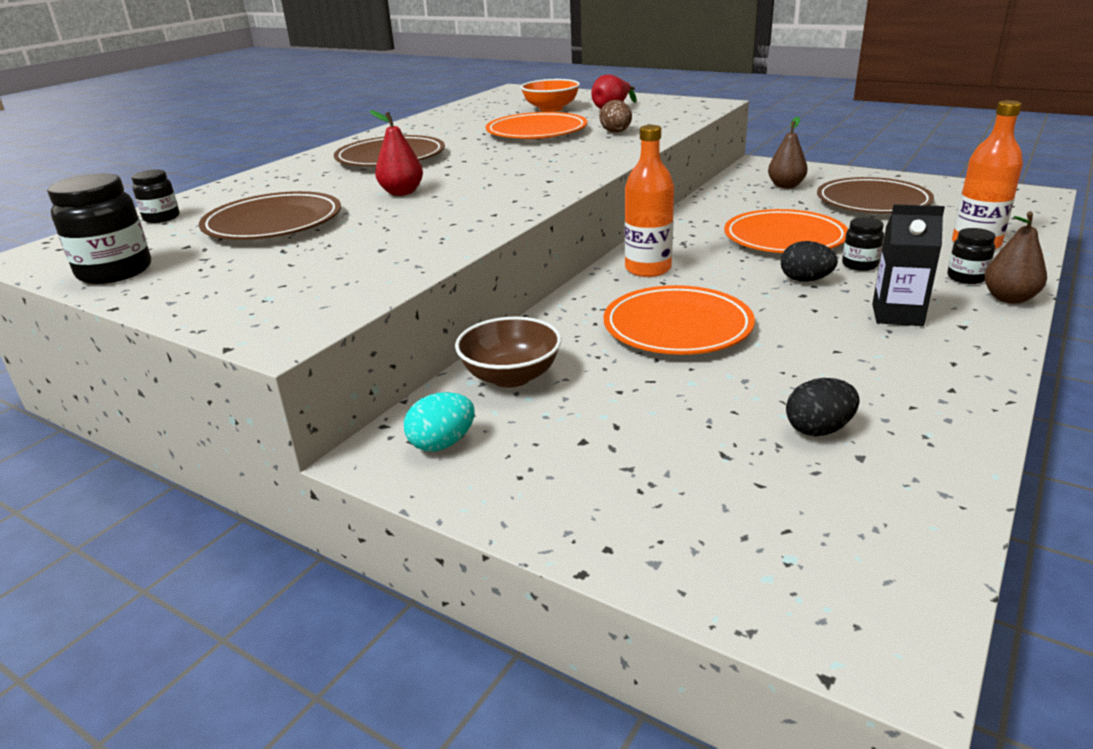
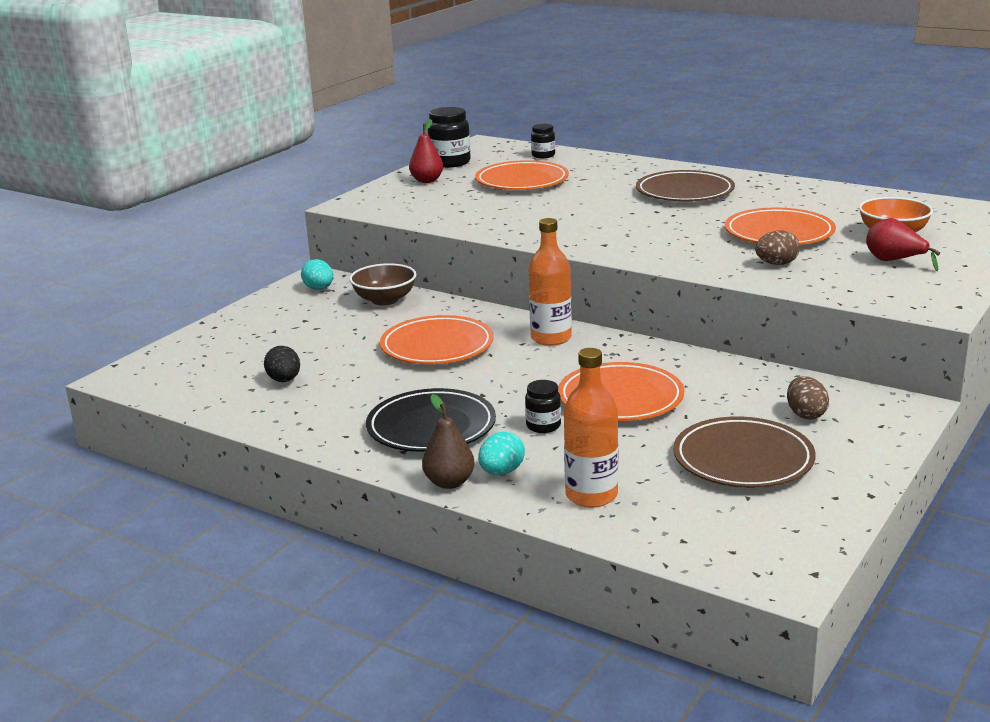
camera: 90 degrees right, 5 degrees down
(273, 223) = (522, 181): brown plate -> orange plate
(402, 192) = (582, 204): red pear -> red pear (427, 181)
(786, 186) = (805, 414): brown pear -> brown egg
(805, 280) = (512, 398): black egg -> none
(897, 315) = (431, 427): black carton -> black plate
(966, 277) = (501, 472): black jar -> turquoise egg

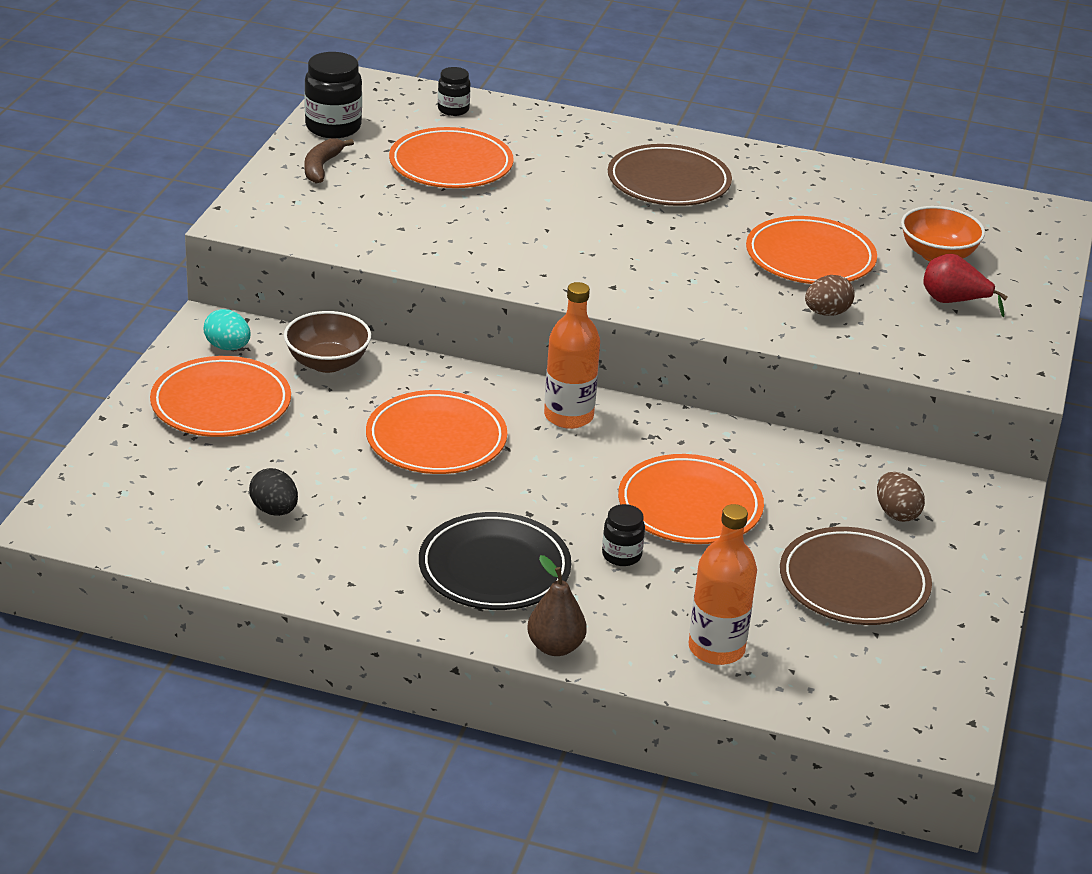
camera: 20 degrees left, 10 degrees up
(291, 318) = (221, 404): none -> orange plate
(427, 181) = (322, 167): red pear -> brown banana
(501, 472) = (606, 626): turquoise egg -> none

